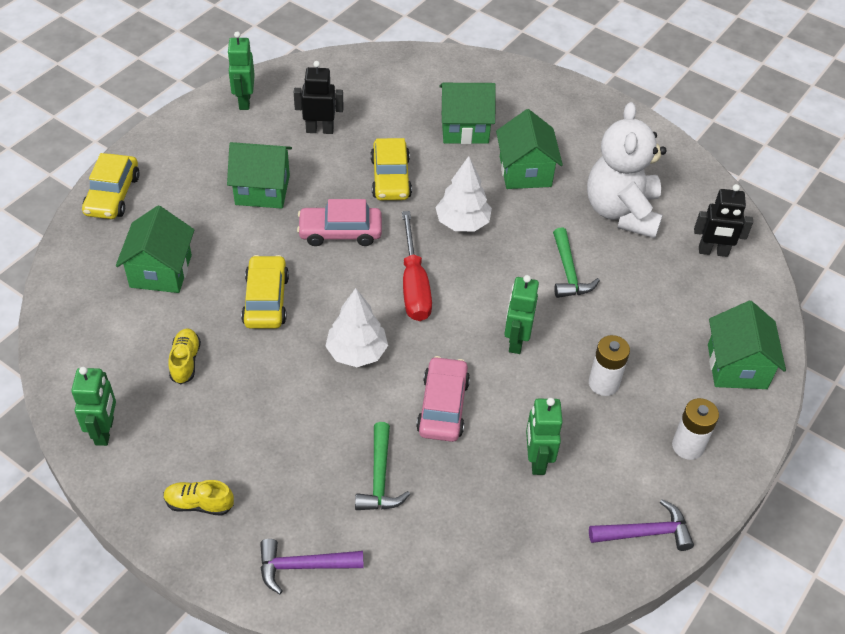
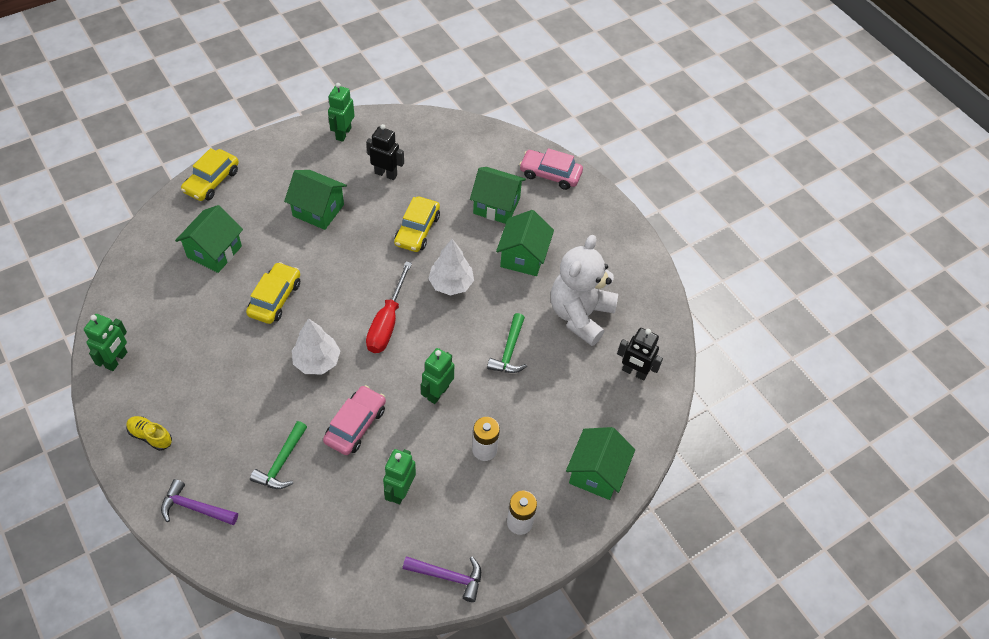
camera: 20 degrees right, 5 degrees up
(185, 361) = (195, 327): yellow shoe -> none
(340, 232) = (356, 262): pink car -> pink car (550, 174)

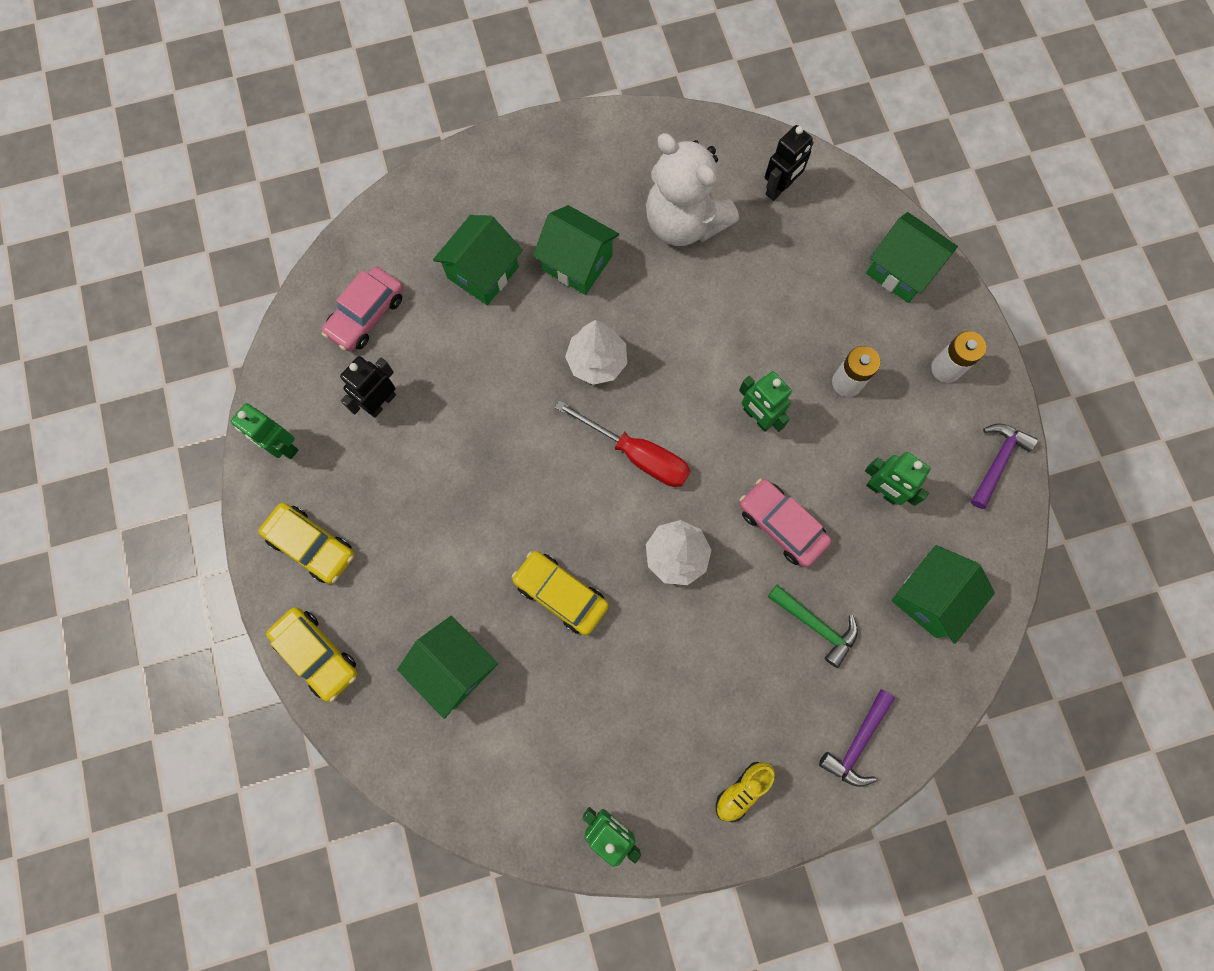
camera: 70 degrees left, 20 degrees up
(318, 210) = (420, 508): green house -> green house (930, 598)
(417, 230) = (495, 383): yellow car -> yellow car (311, 545)
(509, 351) = (717, 318): green hammer -> none
(550, 174) = (448, 191): pink car -> pink car (366, 315)

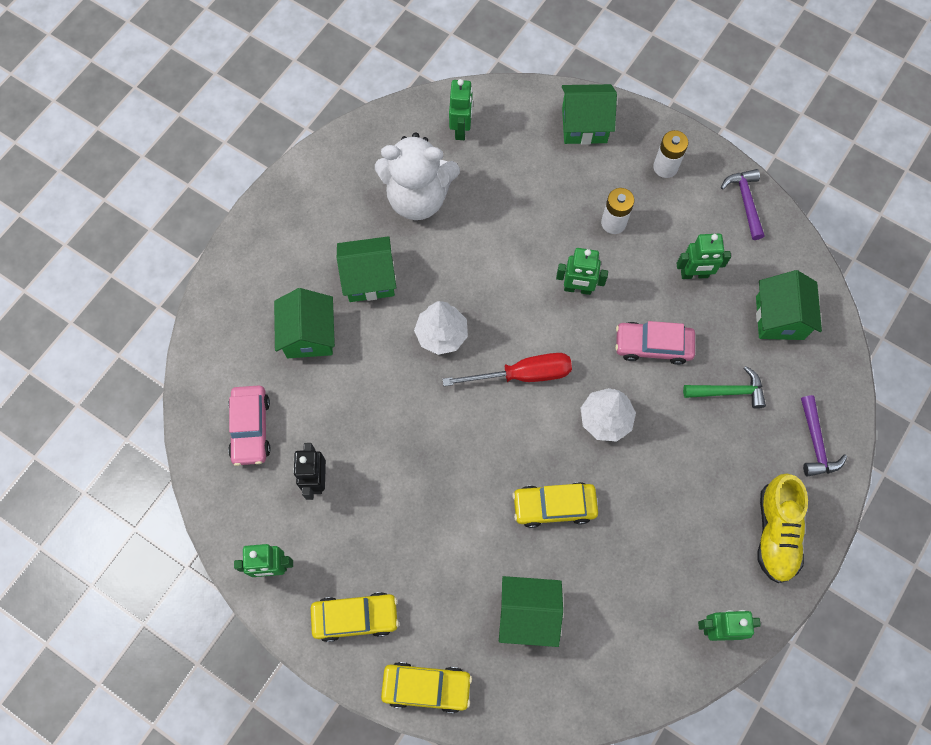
camera: 40 degrees left, 5 degrees down
(742, 790) = (775, 532): yellow shoe -> yellow shoe, size x1.74
(779, 188) = (461, 129): black robot -> green robot

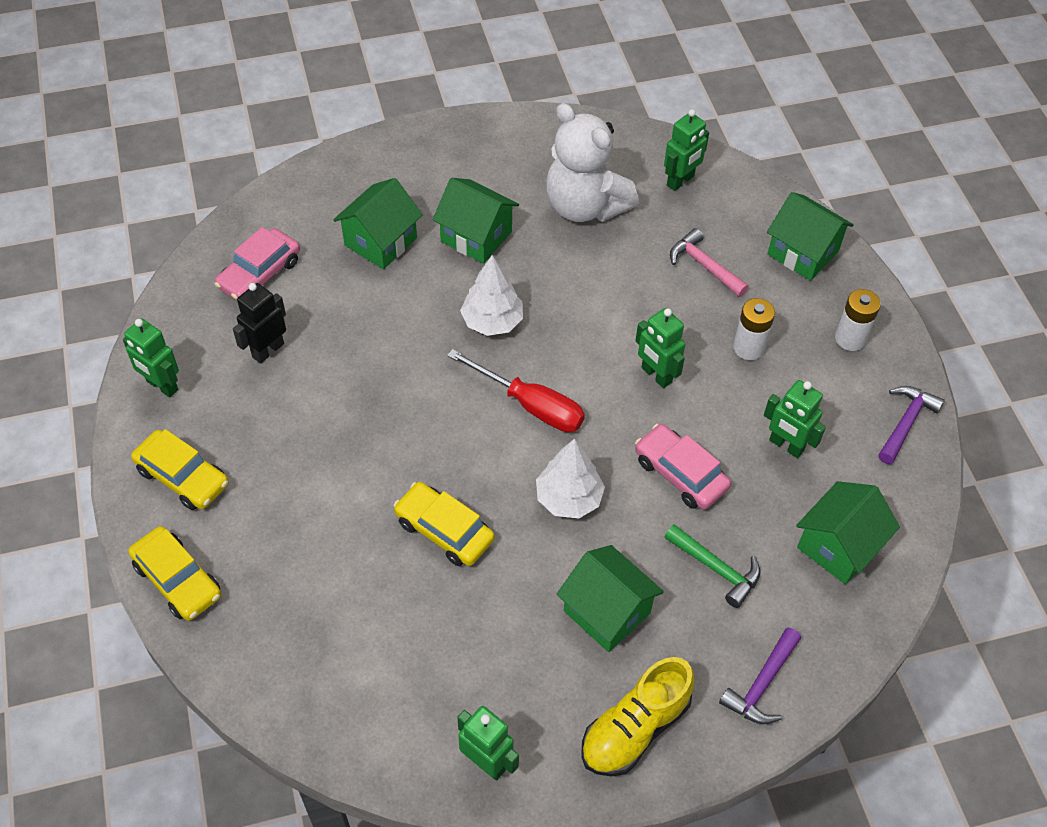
camera: 40 degrees right, 15 degrees down
(528, 614) = (325, 597): green house -> green house (607, 611)
(534, 183) = (704, 265): none -> pink hammer

